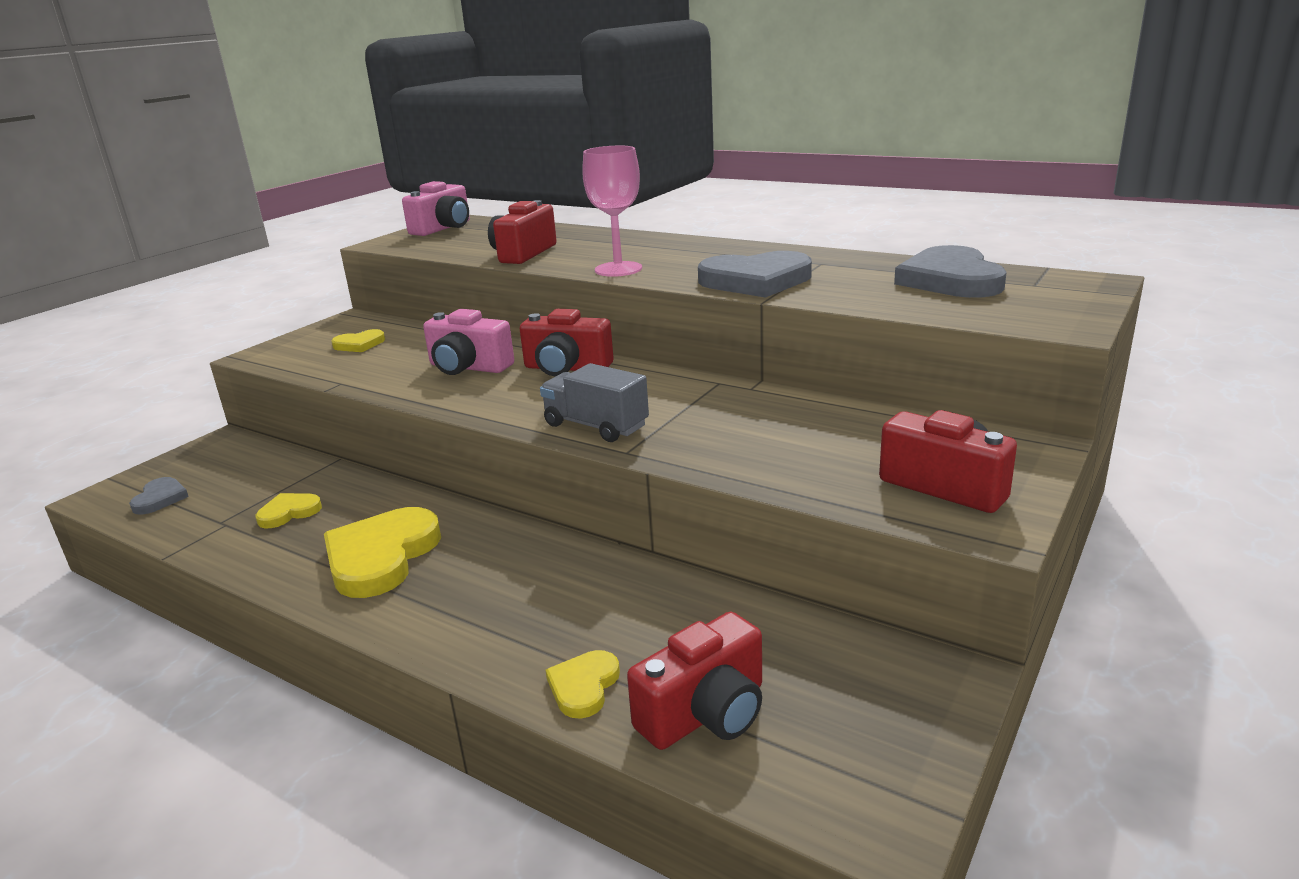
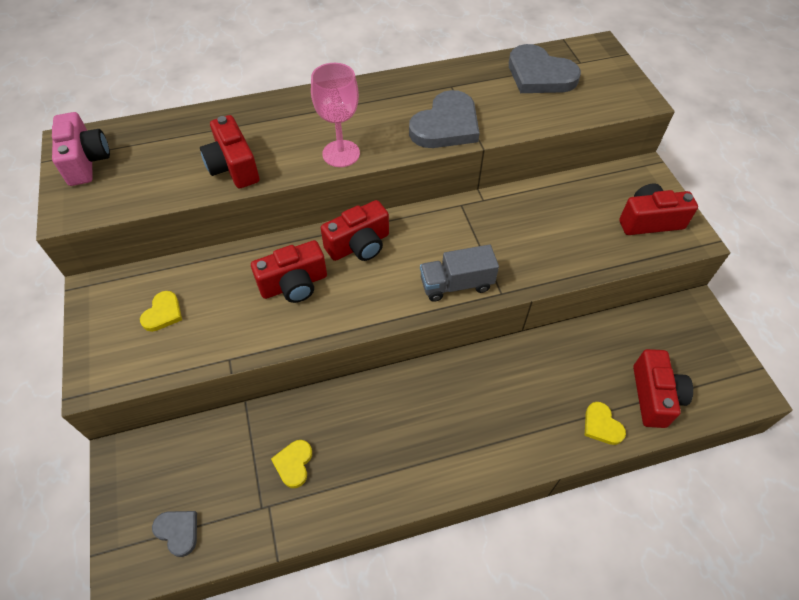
camera: 50 degrees left, 30 degrees up
(381, 557) = (404, 443): yellow heart -> none
(468, 367) = (294, 284): pink camera -> red camera

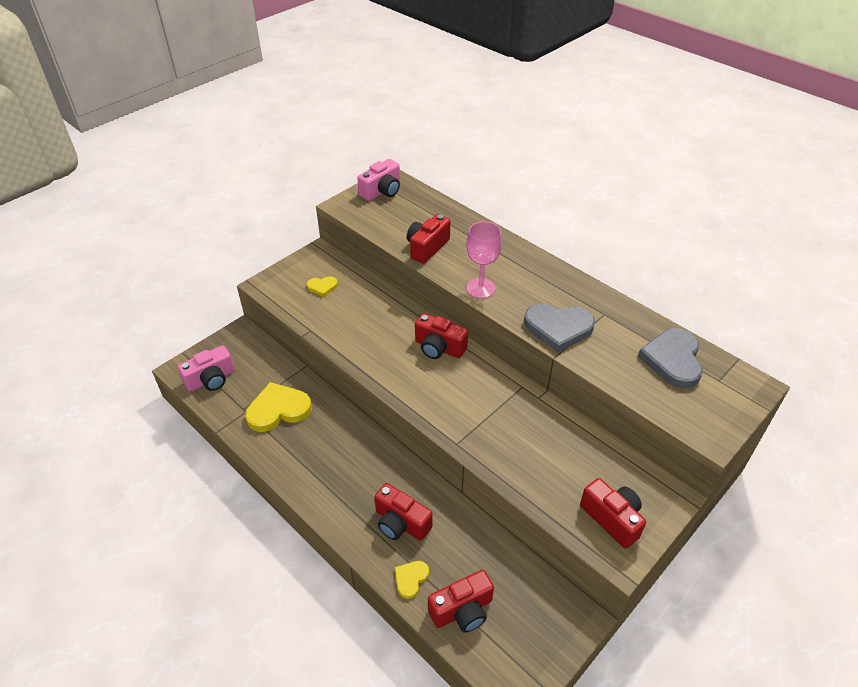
camera: 60 degrees right, 10 degrees down
(178, 531) = (211, 379): grey heart -> pink camera
(294, 284) = (383, 332): red camera -> red camera (401, 523)
(294, 464) = (278, 410): yellow heart -> yellow heart, size x1.95
(456, 284) = (445, 414): grey truck -> none

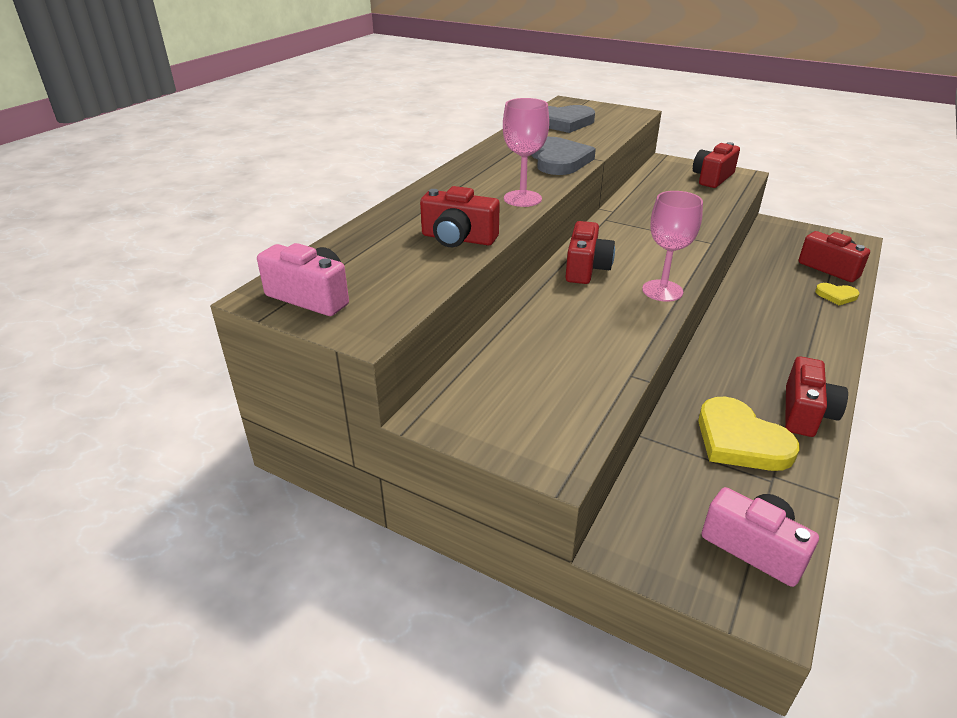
camera: 105 degrees left, 10 degrees down
(322, 287) = (525, 387): yellow heart -> none
(392, 379) = (662, 291): none -> pink goblet
(401, 523) = (790, 310): red camera -> red camera (805, 413)

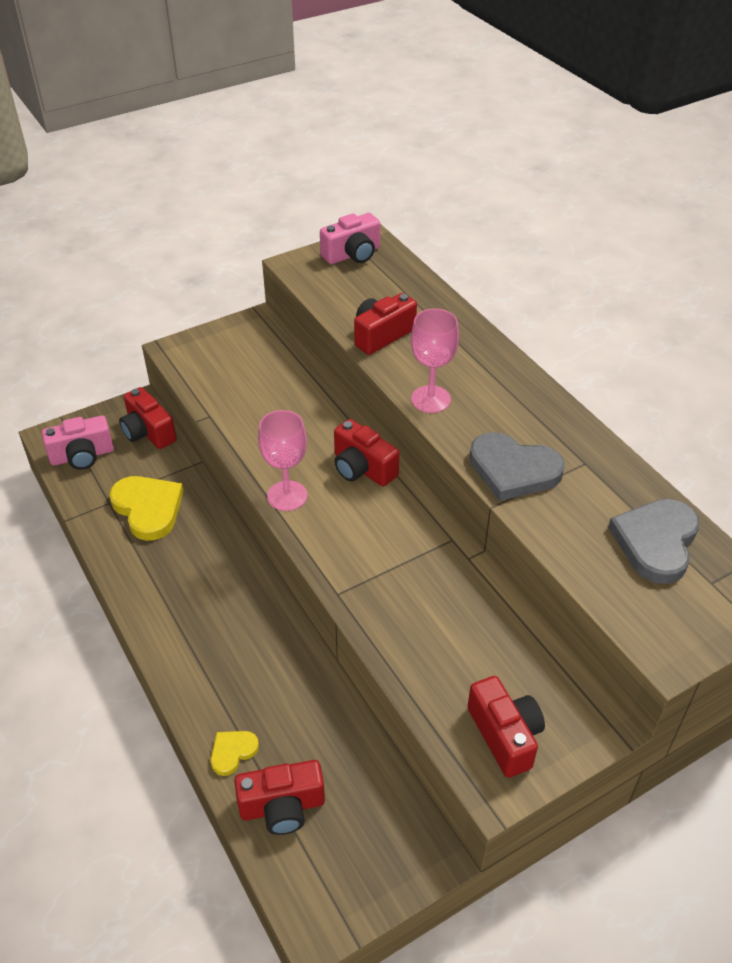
camera: 120 degrees right, 10 degrees up
(740, 440) = (148, 508): yellow heart -> yellow heart turned 60 degrees clockwise
(805, 413) = (132, 567): red camera -> red camera (148, 432)

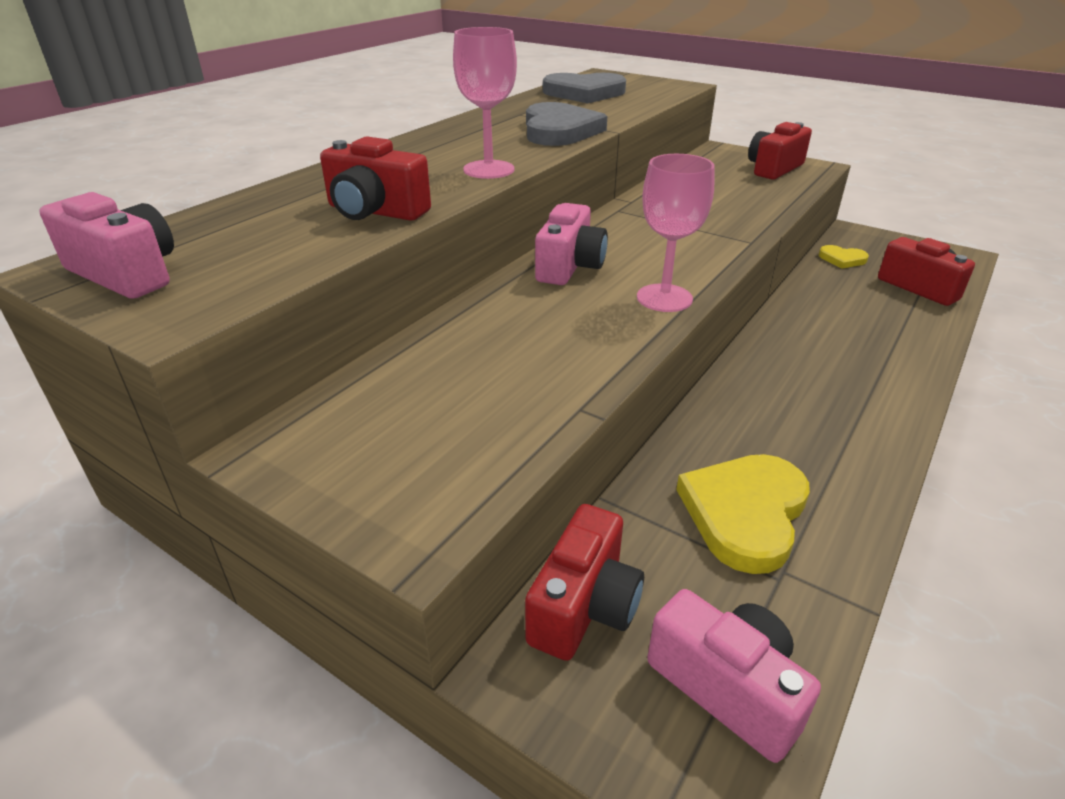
camera: 115 degrees left, 10 degrees down
(232, 752) = (923, 322): yellow heart -> yellow heart (842, 259)
(362, 468) = (569, 266): red camera -> pink camera

